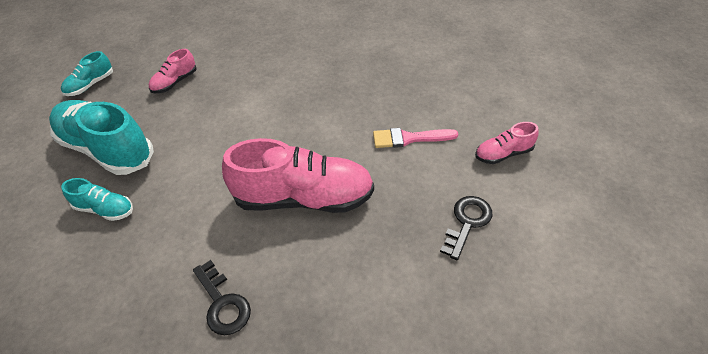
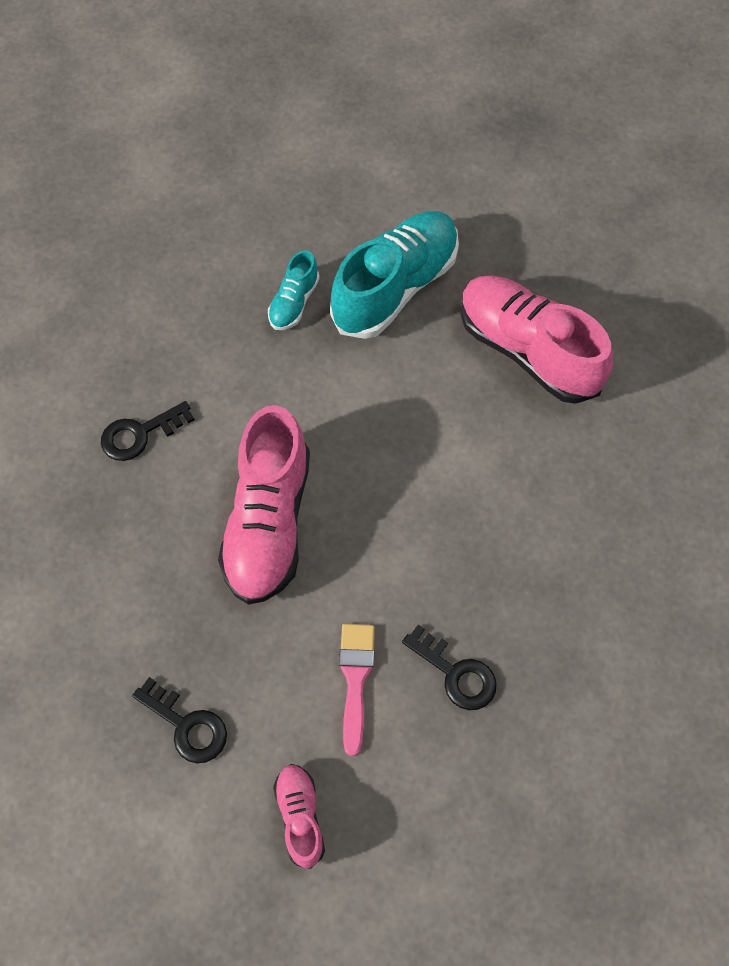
camera: 95 degrees right, 15 degrees up
(90, 85) = (533, 244): turquoise shoe -> none
(175, 82) = (527, 351): pink shoe -> pink shoe, size x2.07
(394, 96) = (456, 673): none -> black key

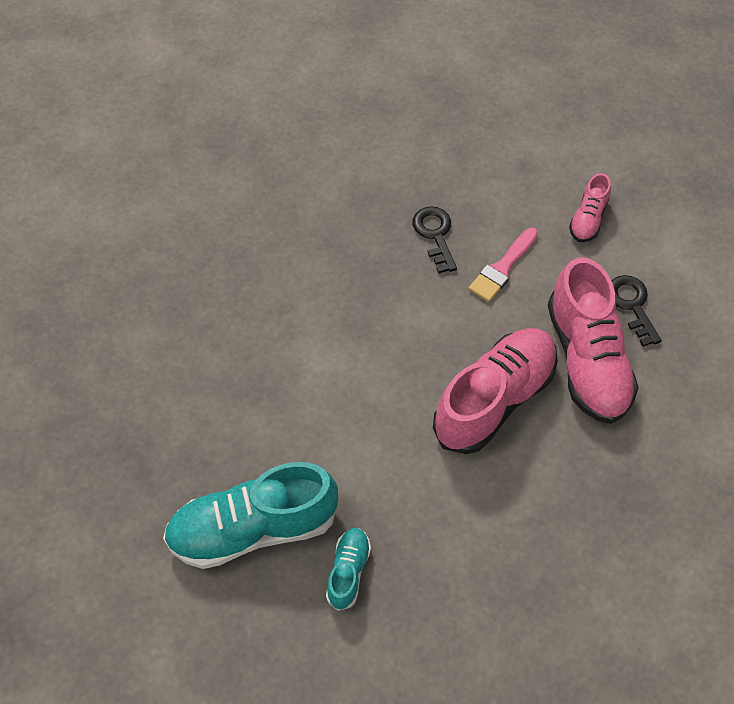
camera: 145 degrees left, 5 degrees down
(140, 434) = (554, 532): black key -> none
(294, 302) = (348, 572): turquoise shoe -> turquoise shoe turned 45 degrees counterclockwise
(527, 351) = (198, 406): pink shoe -> pink shoe (587, 360)

